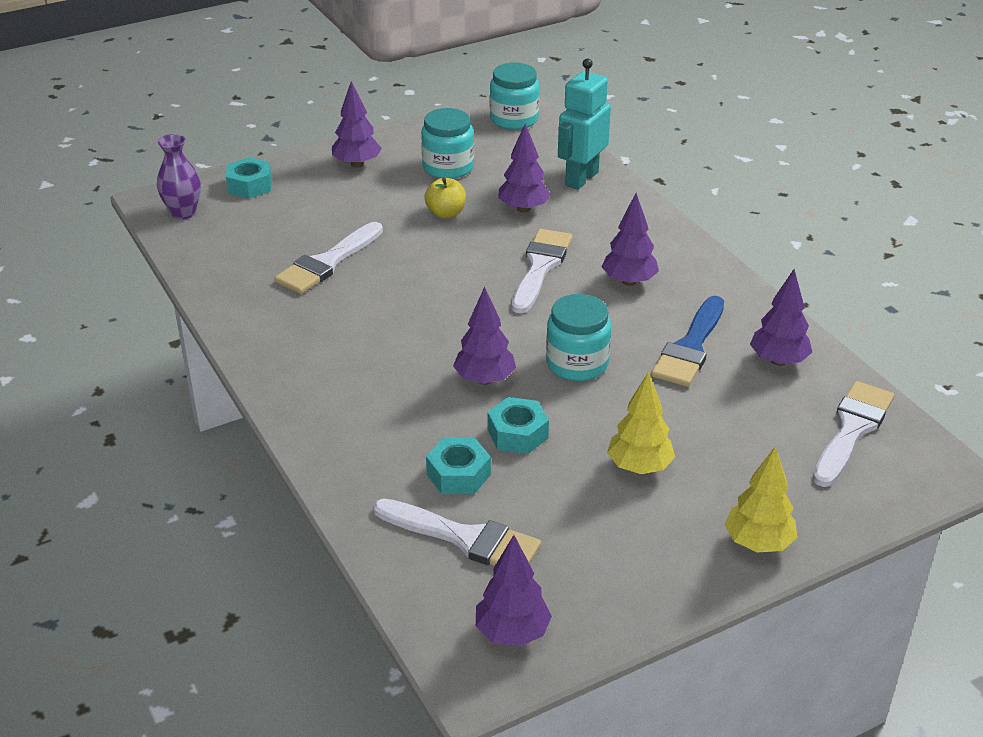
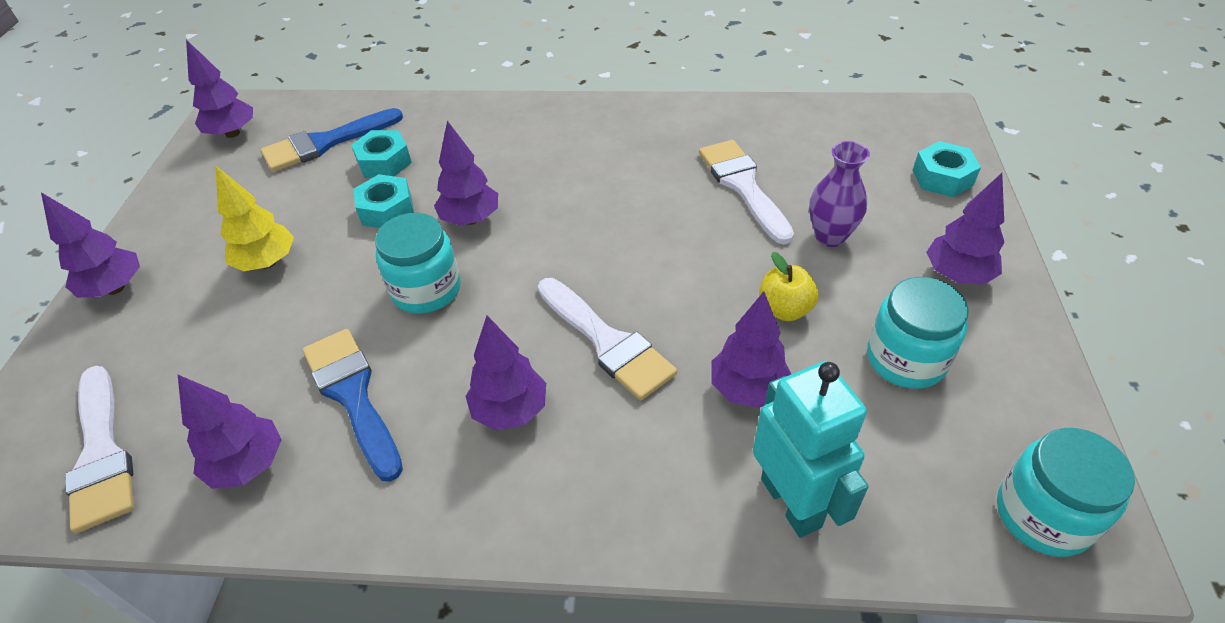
camera: 125 degrees right, 10 degrees up
(183, 213) = (904, 123): purple vase -> purple vase (830, 236)
(465, 538) = (325, 143): white brush -> blue brush
(758, 543) = (115, 288): yellow tree -> purple tree

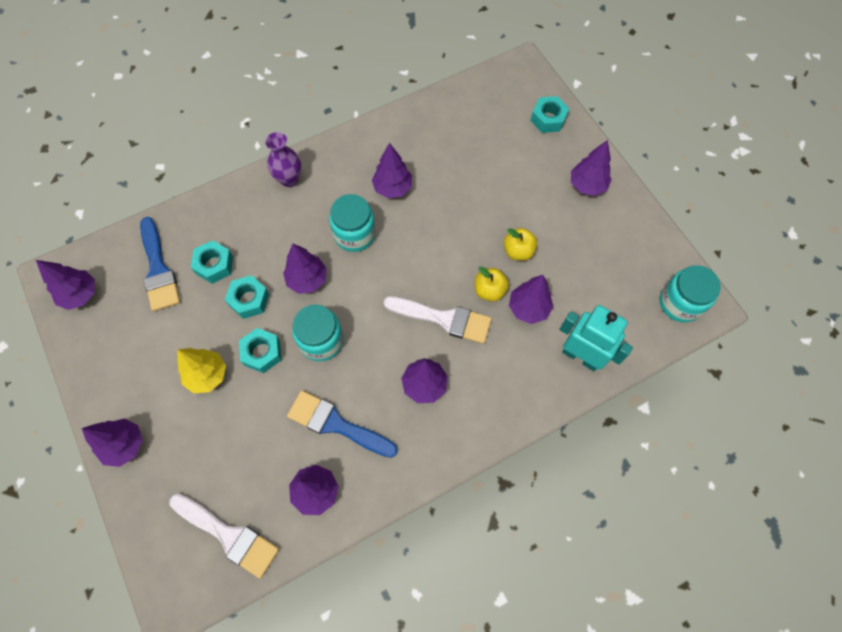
camera: 35 degrees left, 20 degrees up
(325, 143) = (158, 269): blue brush -> blue brush turned 45 degrees counterclockwise
(347, 269) = (262, 353): none -> turquoise nut
(659, 171) = (393, 188): none -> purple tree
(703, 338) = (489, 290): none -> yellow apple
(743, 186) = (447, 176): white brush -> none
(830, 236) = (513, 190): purple vase -> purple vase (289, 179)
(906, 359) = (589, 251): turquoise jar -> turquoise jar (354, 234)

